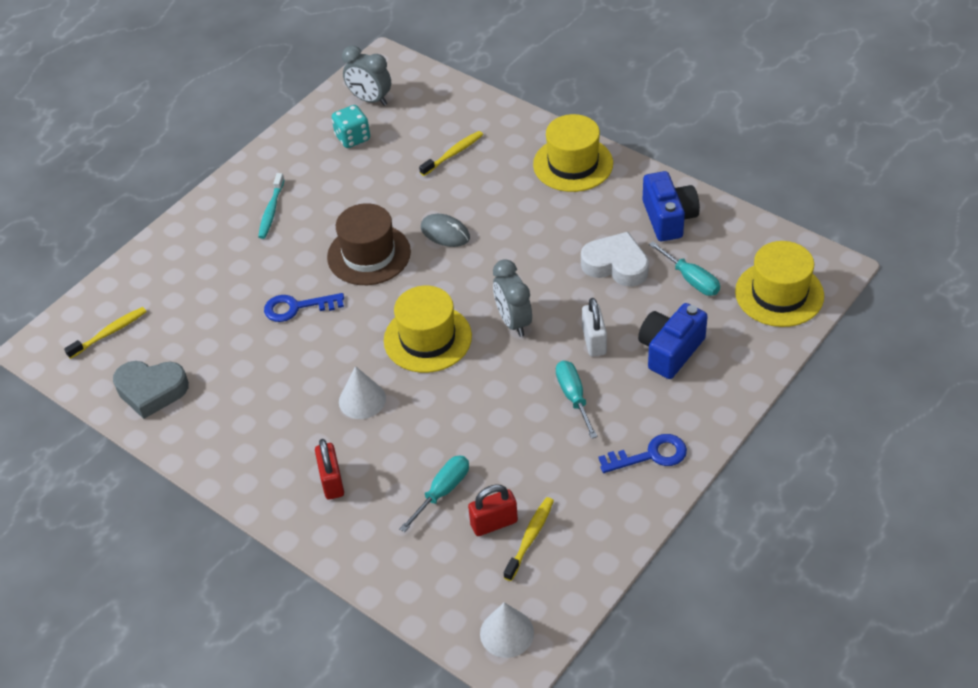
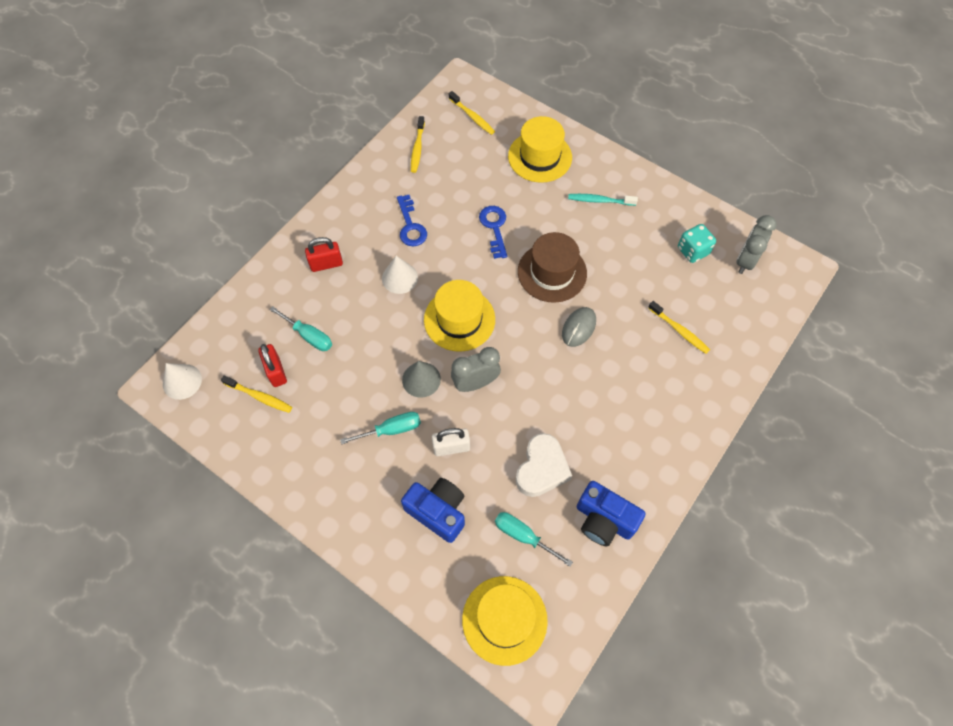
camera: 85 degrees right, 15 degrees up
(151, 391) = (417, 148): grey heart -> yellow toothbrush
(508, 372) = (421, 379): none -> grey cone
(573, 164) = (673, 433): yellow hat -> yellow hat (540, 157)
(650, 455) = (326, 488): blue key -> blue key (410, 226)
(669, 218) = (604, 520): blue camera -> blue camera turned 45 degrees clockwise
(691, 280) = (523, 536): turquoise screwdriver -> turquoise screwdriver turned 75 degrees clockwise

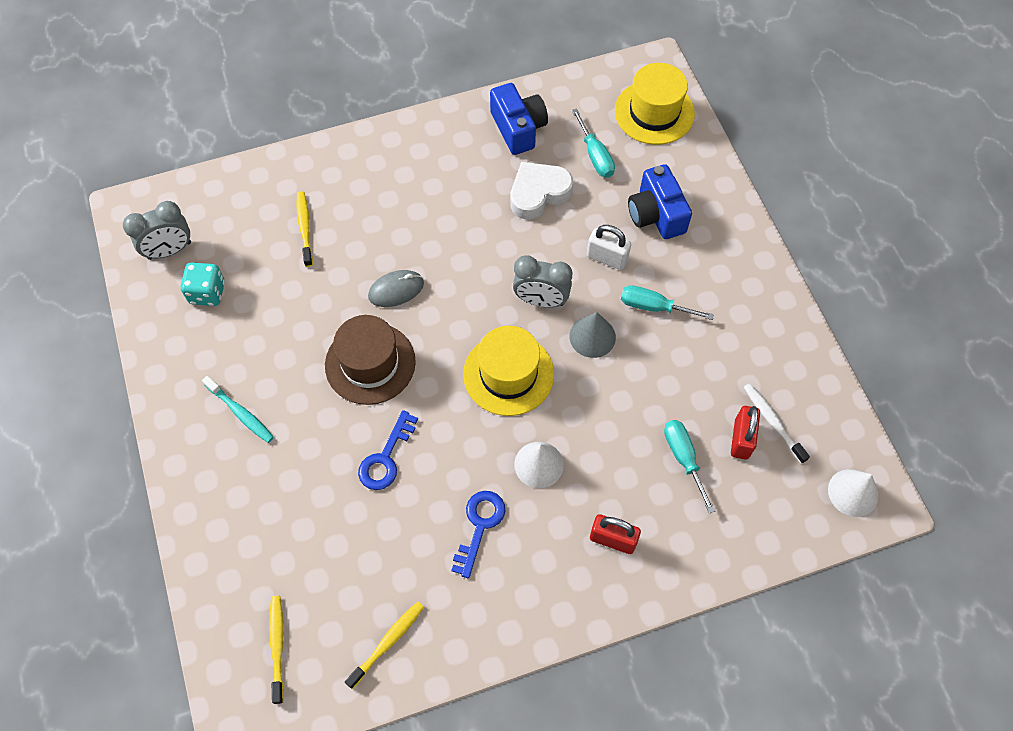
camera: 145 degrees left, 0 degrees up
(259, 397) = (773, 422): yellow toothbrush -> white toothbrush
(540, 157) = (251, 520): yellow hat -> none

